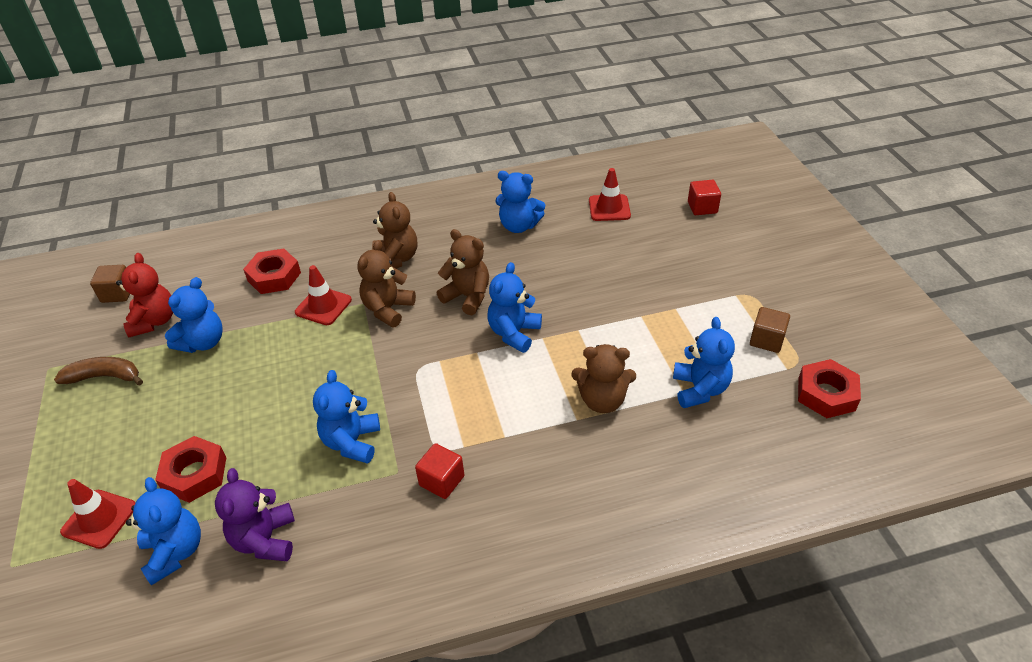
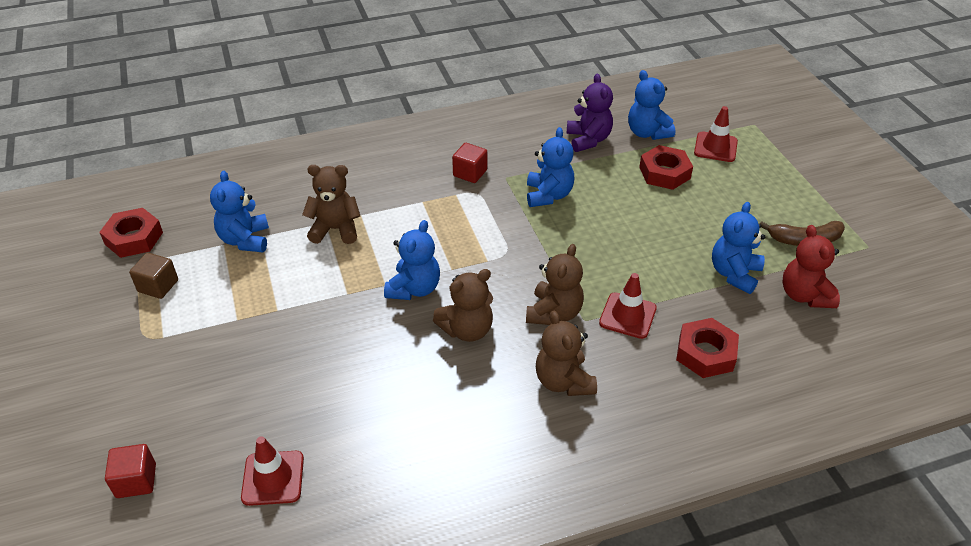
camera: 175 degrees right, 0 degrees up
(117, 293) = (877, 328): brown cube -> none
(467, 297) = (467, 330): brown teddy bear -> brown teddy bear turned 60 degrees counterclockwise
(519, 226) = (407, 441): blue teddy bear -> none

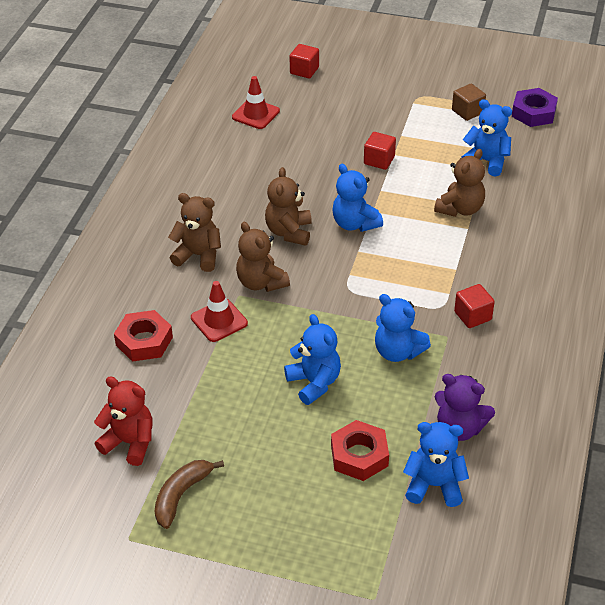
camera: 125 degrees right, 0 degrees up
(134, 238) = (533, 112): red nut -> purple nut
(296, 317) = (379, 160): none -> red cube
(715, 147) = (364, 528): red traffic cone -> none
(734, 274) = (194, 413): blue teddy bear -> blue teddy bear (314, 383)

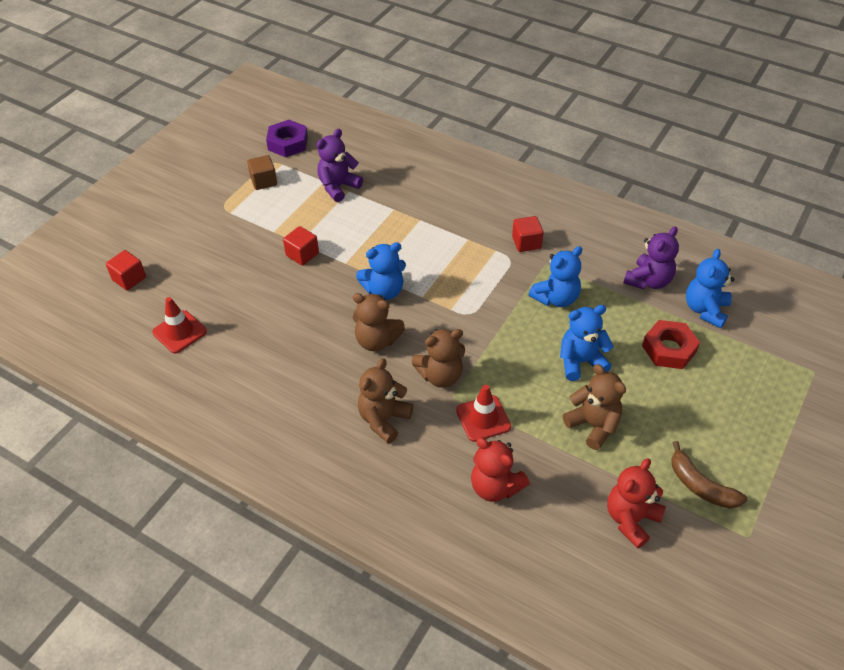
camera: 75 degrees left, 5 degrees up
(144, 341) = (495, 487): red nut -> red teddy bear
(460, 209) = (393, 218): brown teddy bear -> brown teddy bear (593, 425)
(486, 161) = (338, 187): blue teddy bear -> purple teddy bear

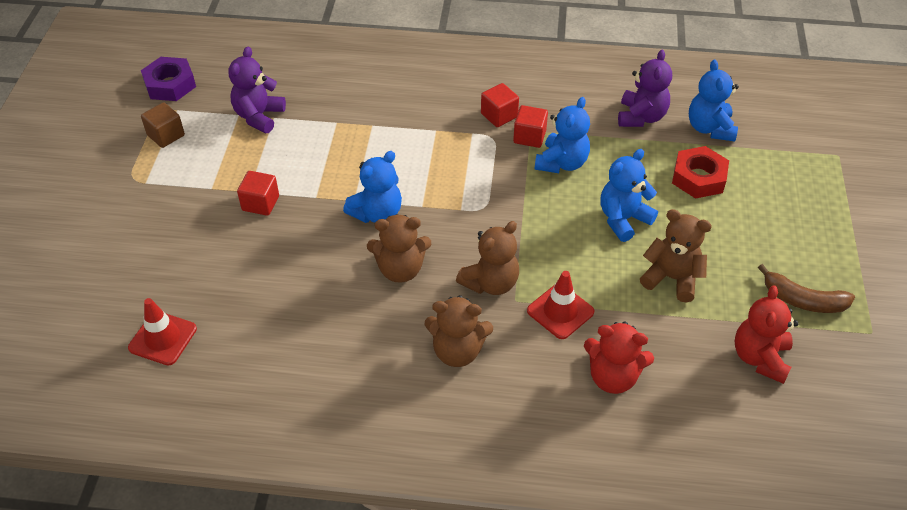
camera: 25 degrees left, 0 degrees up
(129, 279) = (61, 298): red cube -> red cube (529, 137)
(384, 420) = (457, 351): brown teddy bear -> brown teddy bear turned 90 degrees counterclockwise

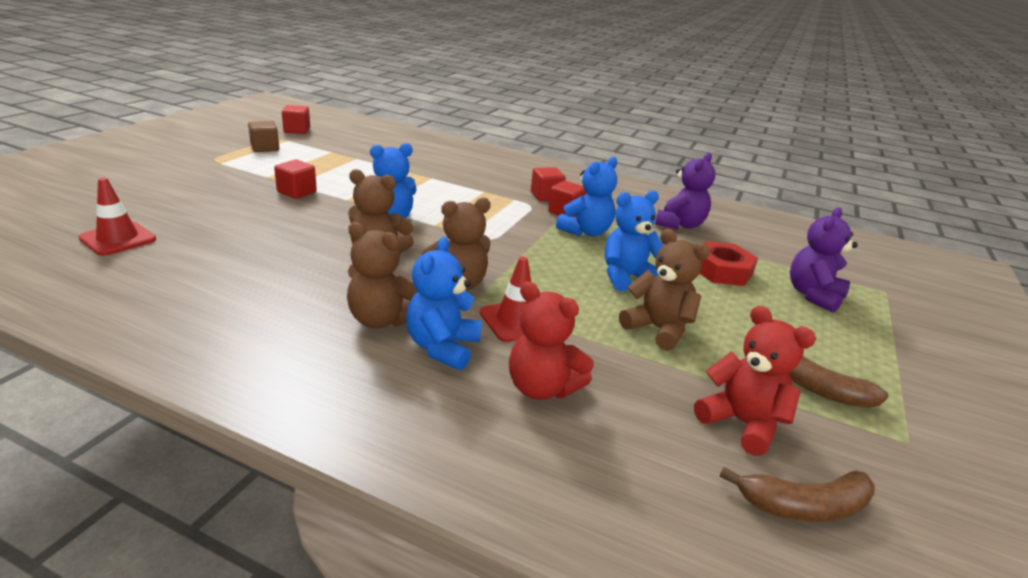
camera: 15 degrees right, 20 degrees down
(170, 84) = (297, 130): purple nut -> red cube
(259, 116) = (345, 155): purple teddy bear -> purple teddy bear (813, 295)
(710, 128) = (747, 245): blue teddy bear -> blue teddy bear (442, 347)
(760, 358) = (741, 423): red teddy bear -> red teddy bear turned 105 degrees clockwise
(814, 416) = (804, 506): none -> brown banana

